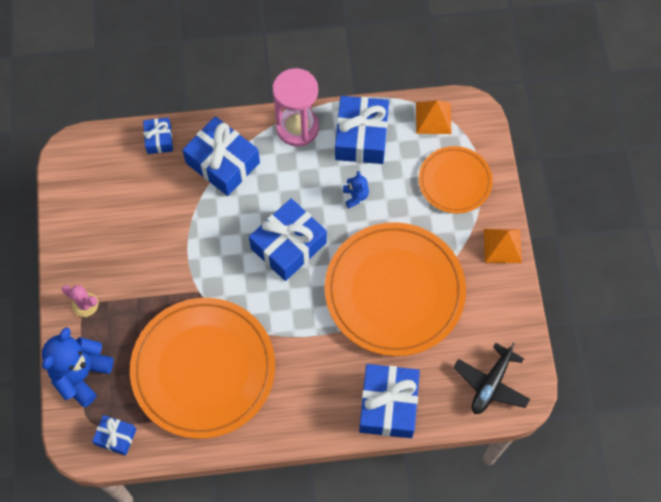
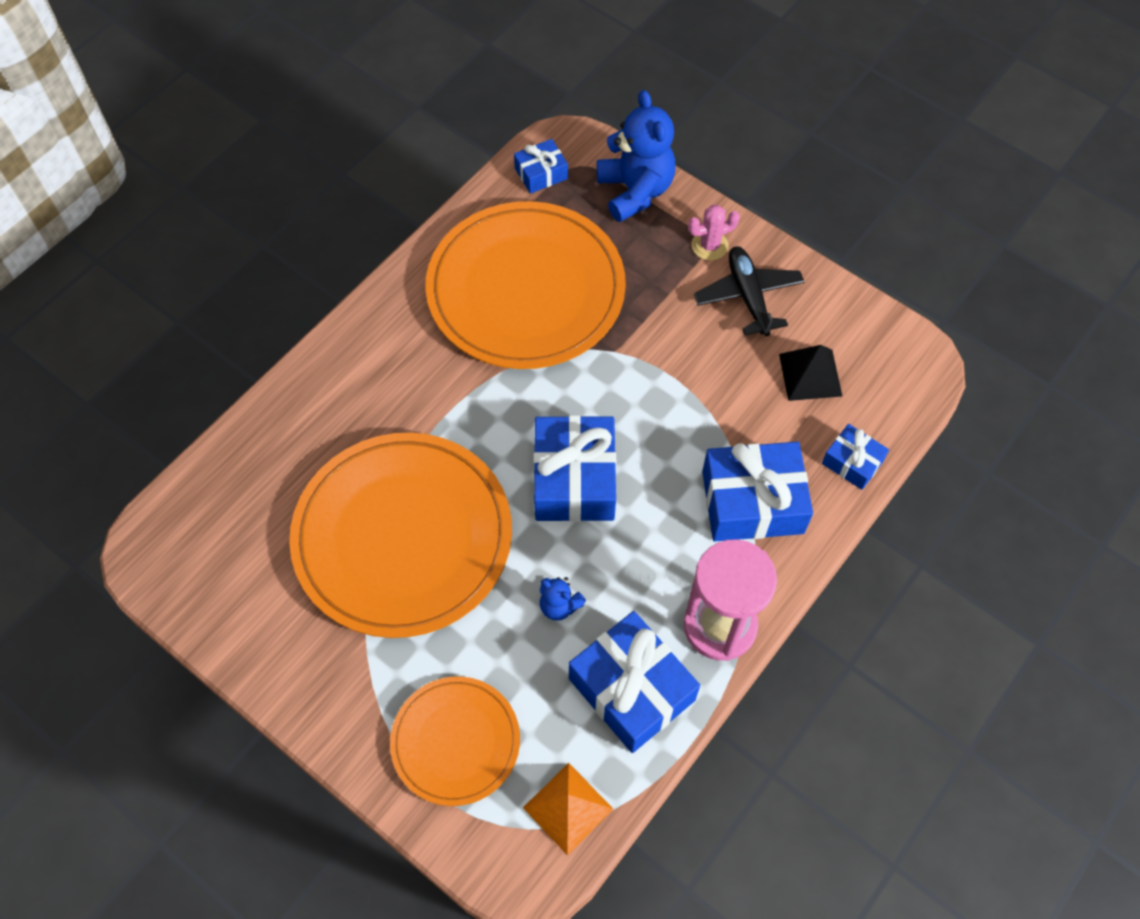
camera: 135 degrees right, 5 degrees down
(125, 193) = (810, 375): none -> black pyramid
(388, 405) = (297, 415): blue gift -> none
(491, 384) = (196, 532): black plane -> black plane (748, 296)
(502, 245) = (318, 710): orange pyramid -> none

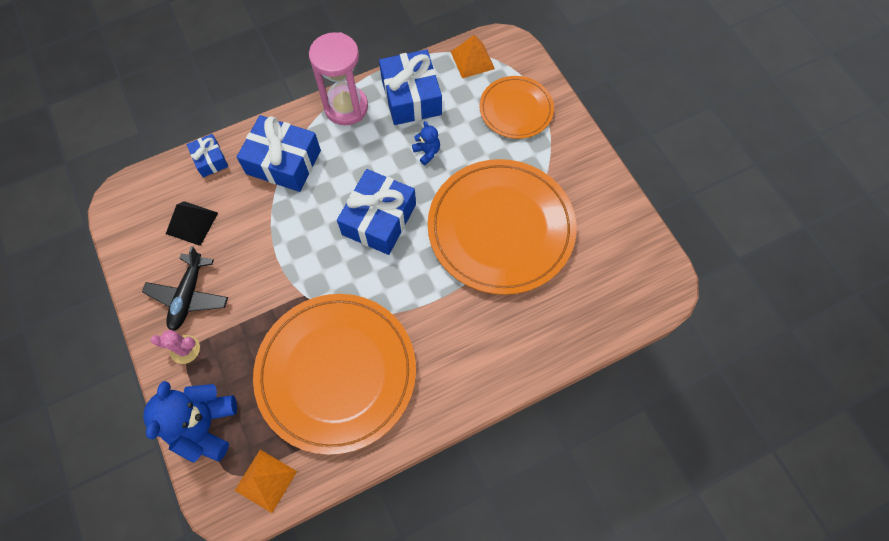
camera: 155 degrees left, 5 degrees up
(541, 173) = (266, 481): blue gift -> orange pyramid

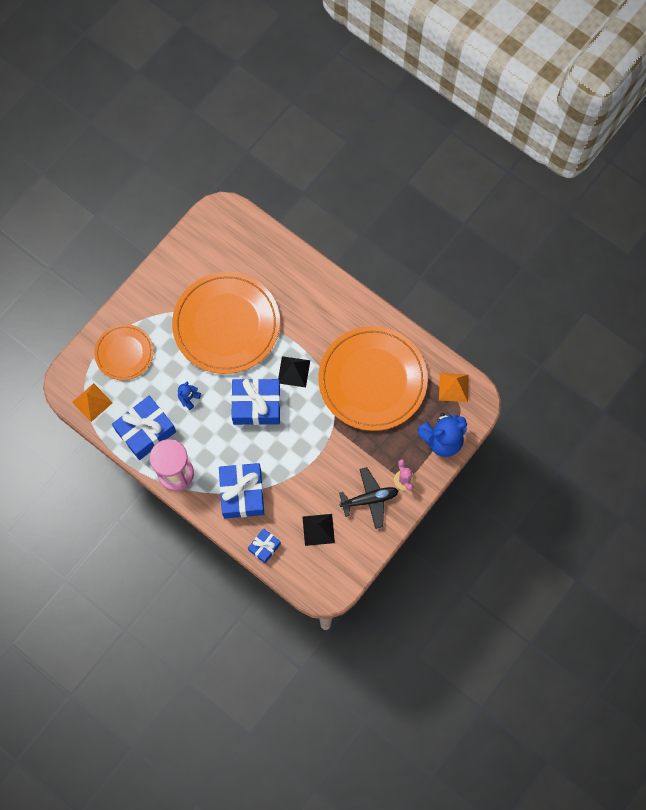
camera: 115 degrees left, 5 degrees up
(399, 280) = (294, 371): none -> black pyramid

